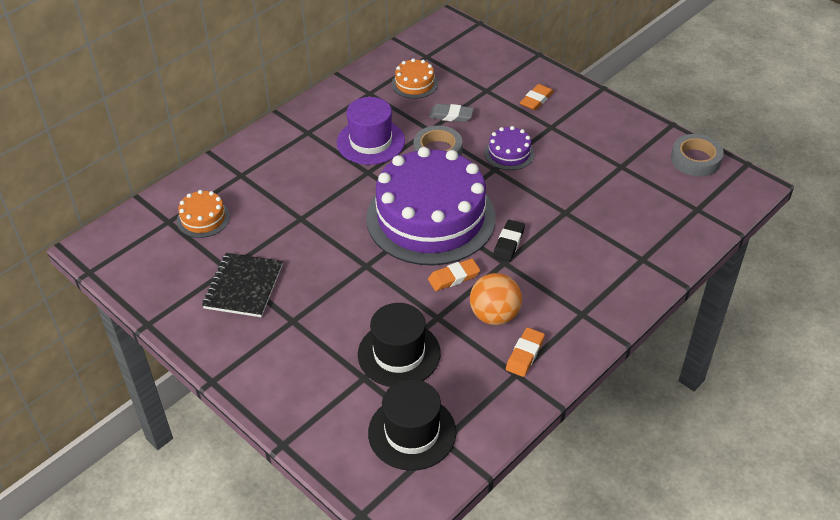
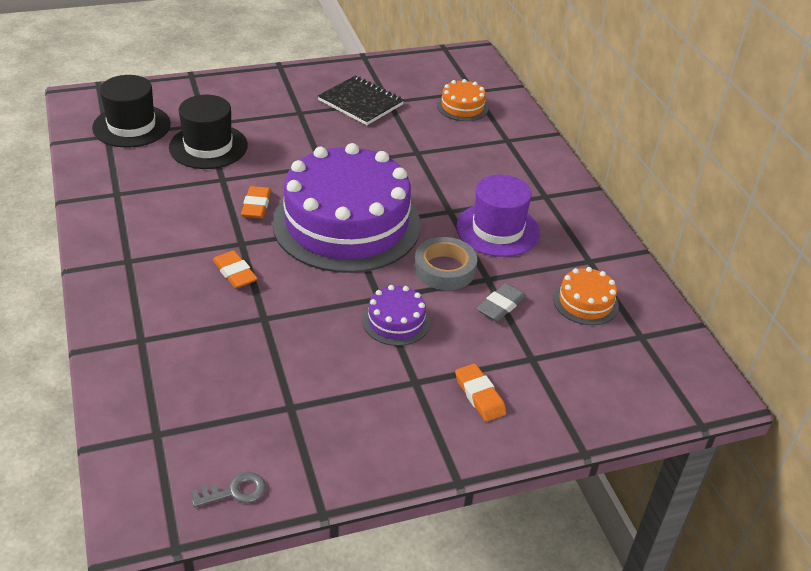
camera: 115 degrees right, 5 degrees down
(494, 315) = (188, 209): orange ball -> none
(508, 243) = (262, 257): black eraser -> none
(525, 354) = (129, 207): orange eraser -> orange eraser (235, 273)
(695, 160) = (235, 491): grey tape -> grey key

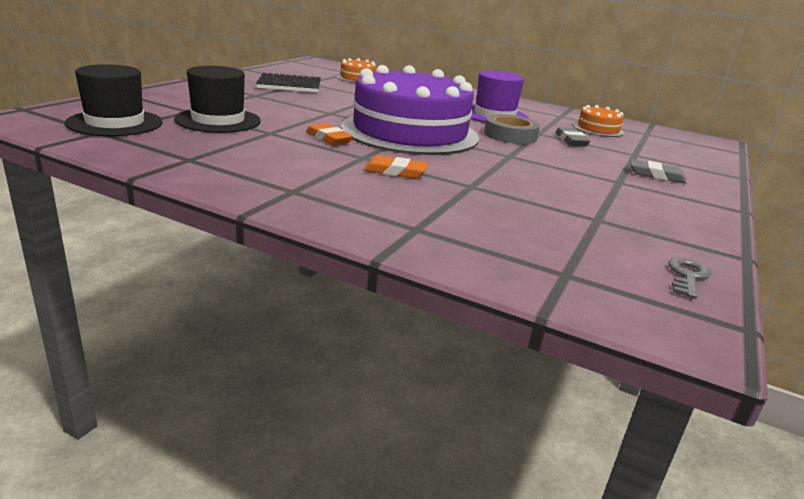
camera: 45 degrees left, 15 degrees down
(396, 321) = (544, 162): purple cake -> none
(479, 395) = (656, 175): orange eraser -> grey eraser

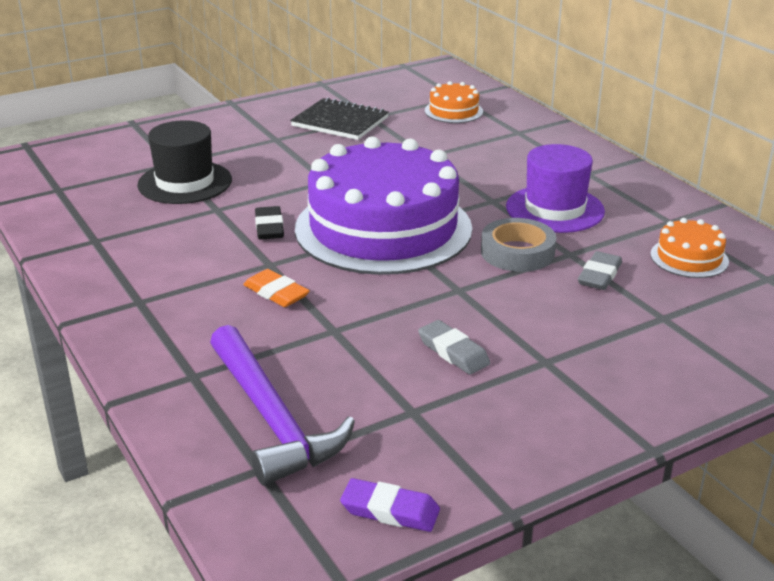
camera: 35 degrees right, 5 degrees up
(115, 123) = (83, 176): black hat -> none
(329, 138) = (269, 227): orange eraser -> black eraser
(519, 242) = (271, 419): none -> purple hammer
(656, 175) = (626, 362): grey eraser -> grey eraser (453, 352)
(687, 276) = (390, 511): grey key -> purple eraser

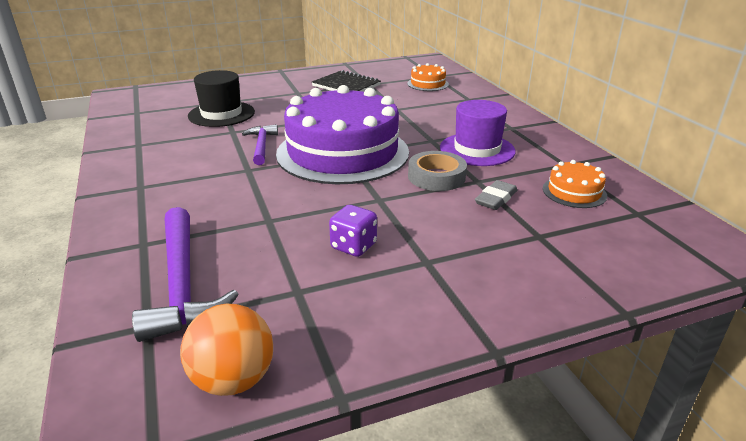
camera: 10 degrees right, 0 degrees up
(269, 227) = (262, 146): black eraser -> purple hammer
(276, 293) = (241, 189): orange eraser -> none
(390, 511) = (233, 380): purple eraser -> orange ball
(453, 352) = (353, 246): grey eraser -> purple dice

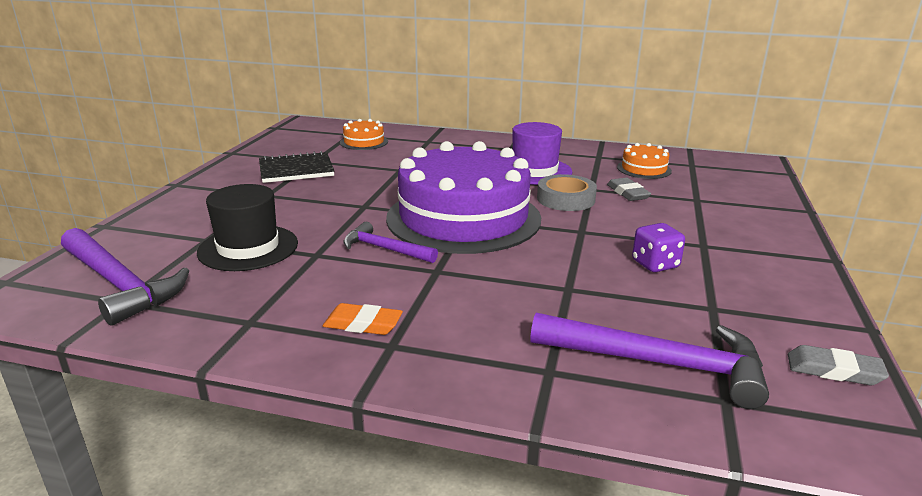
camera: 55 degrees left, 5 degrees down
(152, 105) = (119, 284): none -> purple hammer
(158, 171) = (363, 324): none -> orange eraser
(233, 380) = (834, 370): orange ball -> grey eraser

